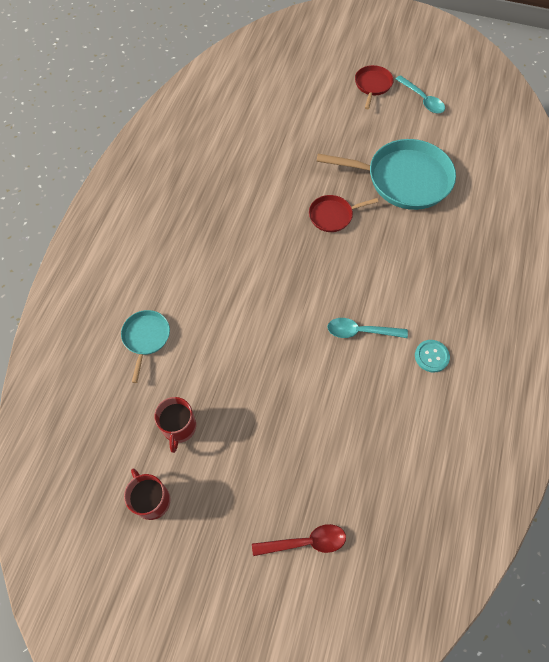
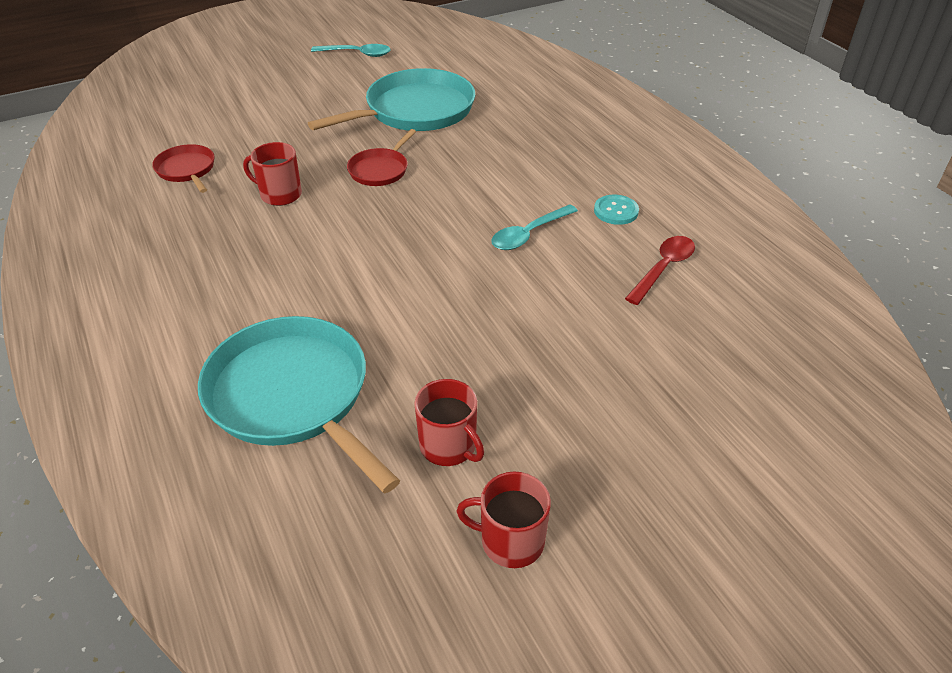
camera: 45 degrees left, 20 degrees down
(146, 338) = (293, 396): turquoise pan -> turquoise pan, size x2.00
(263, 195) = (280, 194): none -> red mug
(305, 542) = (717, 431): red spoon -> red spoon (663, 269)
(372, 85) = (293, 65): red pan -> red pan (187, 170)

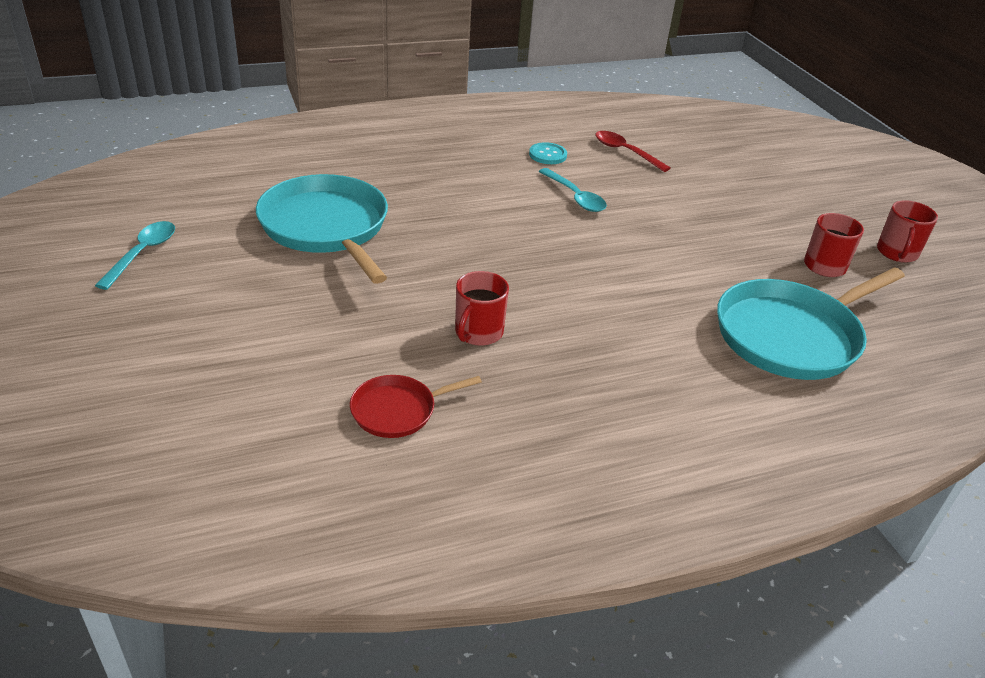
camera: 85 degrees left, 5 degrees down
(380, 170) = (446, 261): red pan -> none

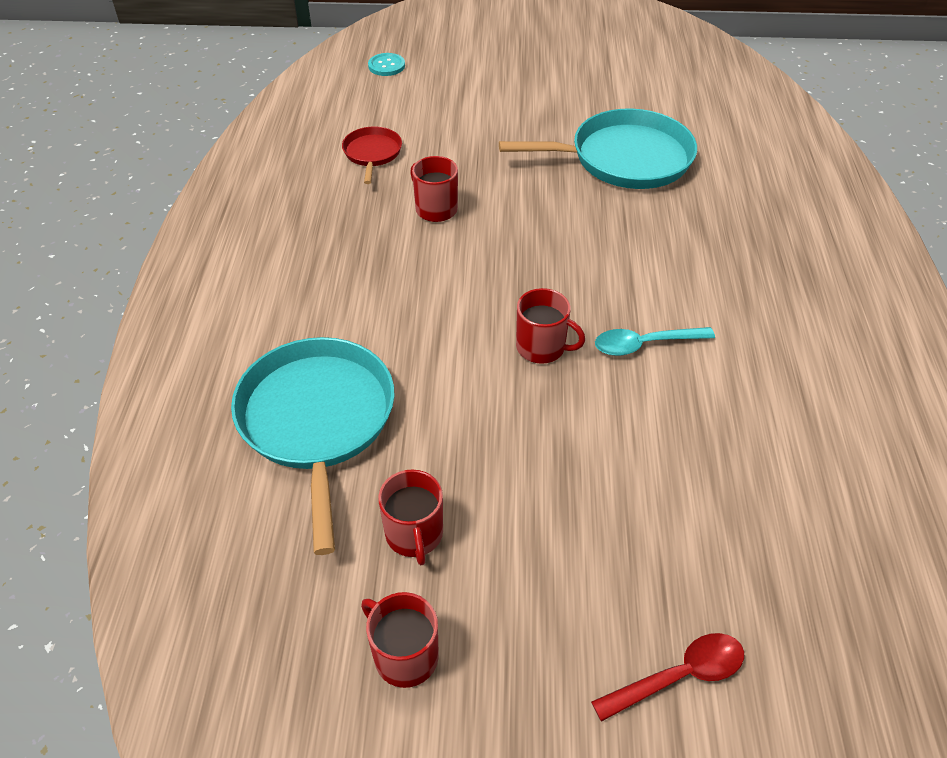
camera: 115 degrees right, 10 degrees up
(142, 254) = (609, 72): turquoise spoon -> none
(547, 155) = (759, 354): turquoise button -> turquoise button (386, 66)
(616, 240) = (542, 347): none -> red mug
(625, 152) = (763, 444): red spoon -> red spoon (678, 676)

